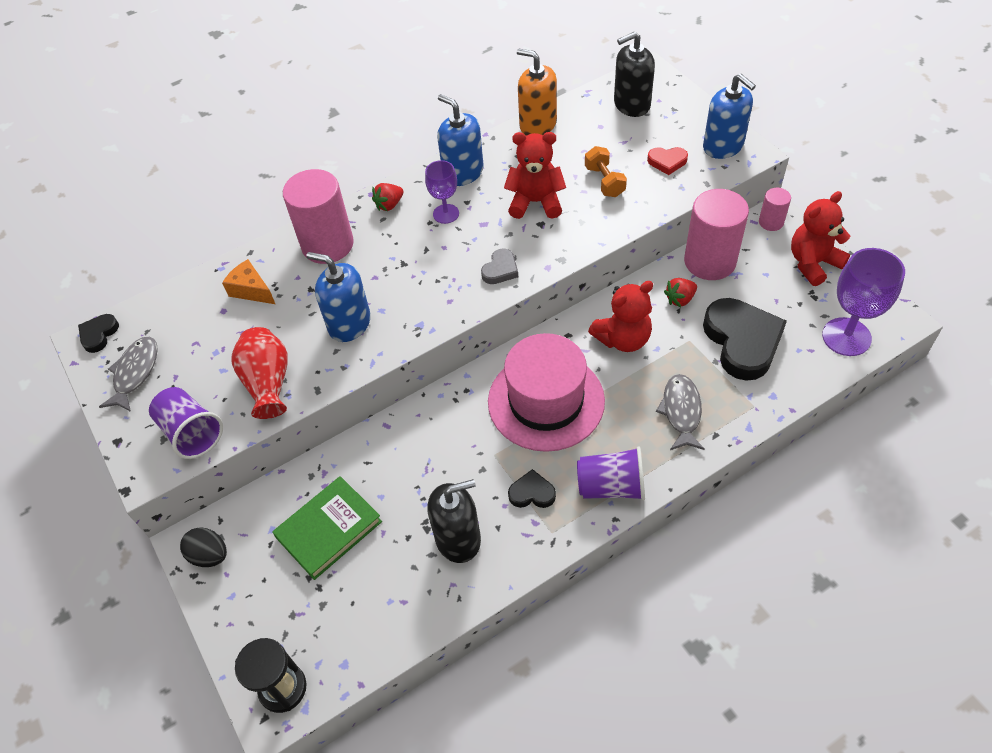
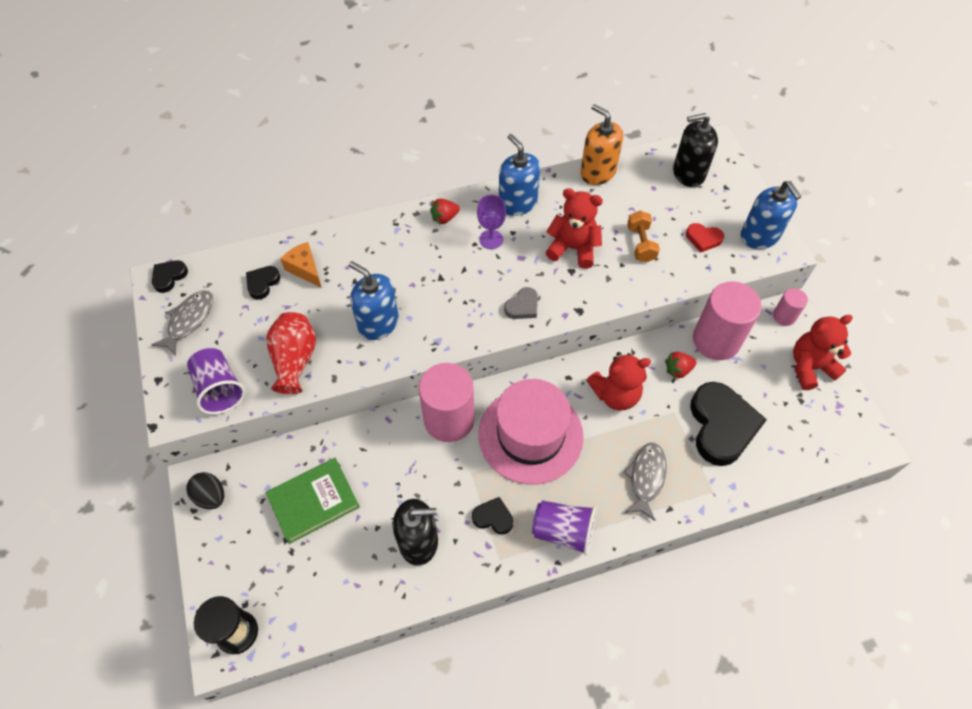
camera: 10 degrees right, 5 degrees up
(208, 315) = (262, 283): none -> black heart
(327, 245) = (381, 243): pink cylinder -> pink cylinder (449, 419)
(846, 337) = (818, 447): purple goblet -> none

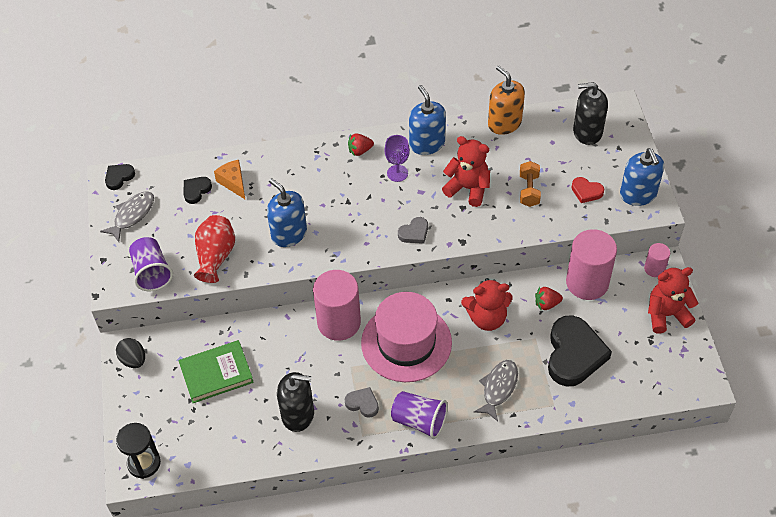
camera: 10 degrees right, 5 degrees down
(493, 517) = (362, 403): black heart -> grey heart

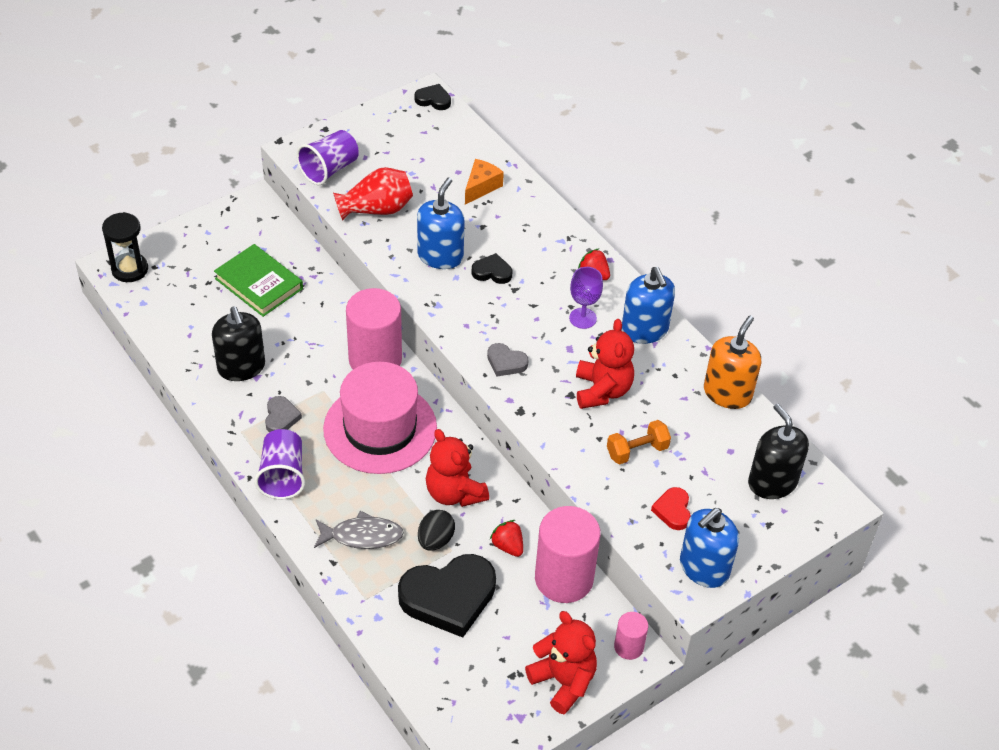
camera: 60 degrees right, 5 degrees down
(132, 215) = (392, 128): grey fish -> none
(133, 360) = (243, 215): black egg -> black egg (435, 540)
(196, 190) = (452, 162): black heart -> black heart (492, 272)
(427, 144) = (644, 330): blue soap dispenser -> blue soap dispenser turned 120 degrees clockwise

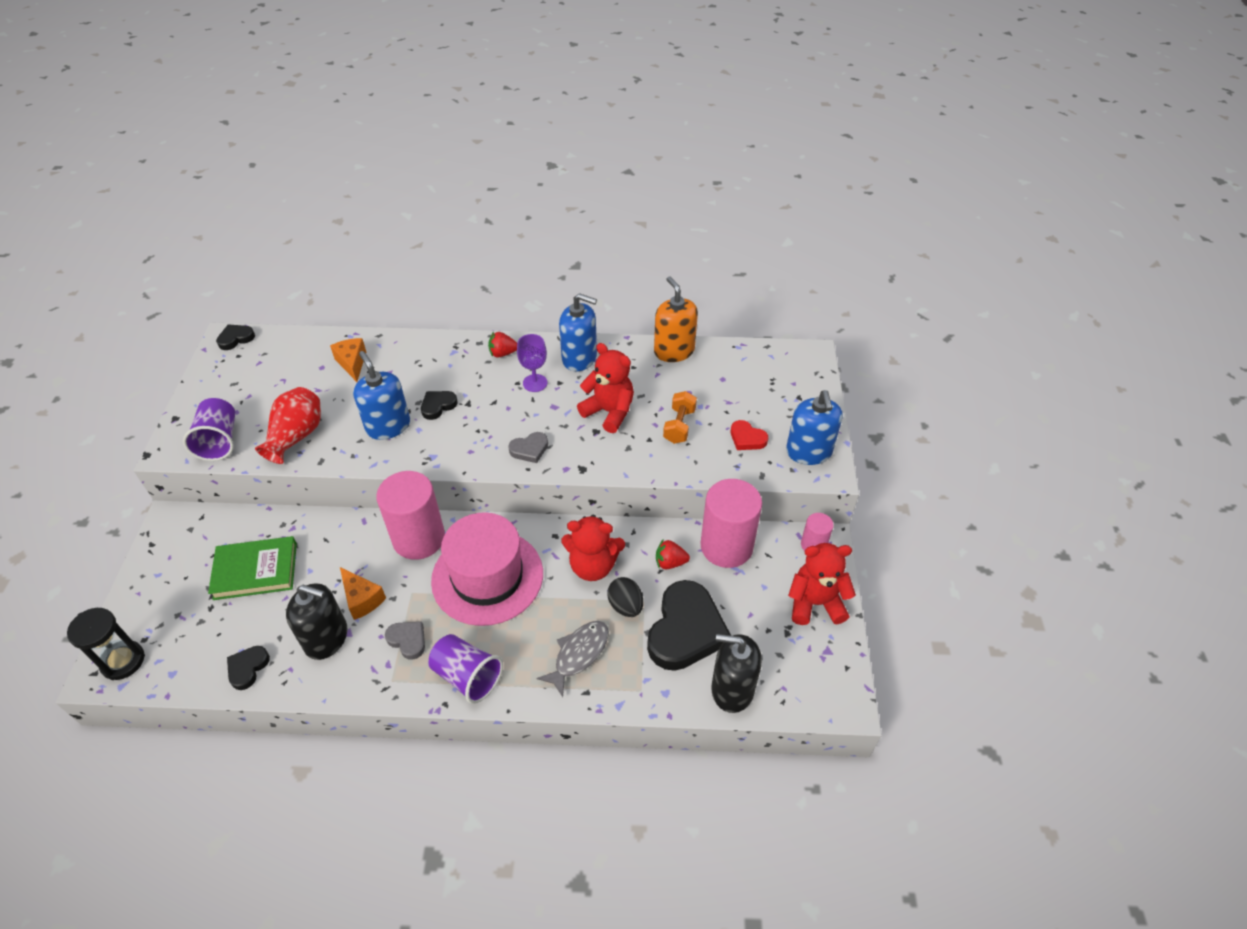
camera: 50 degrees left, 0 degrees up
(181, 341) = (248, 668): none -> black heart
(291, 364) = (362, 599): none -> orange cheese
(772, 482) = (766, 375): black soap dispenser -> black soap dispenser (732, 689)

